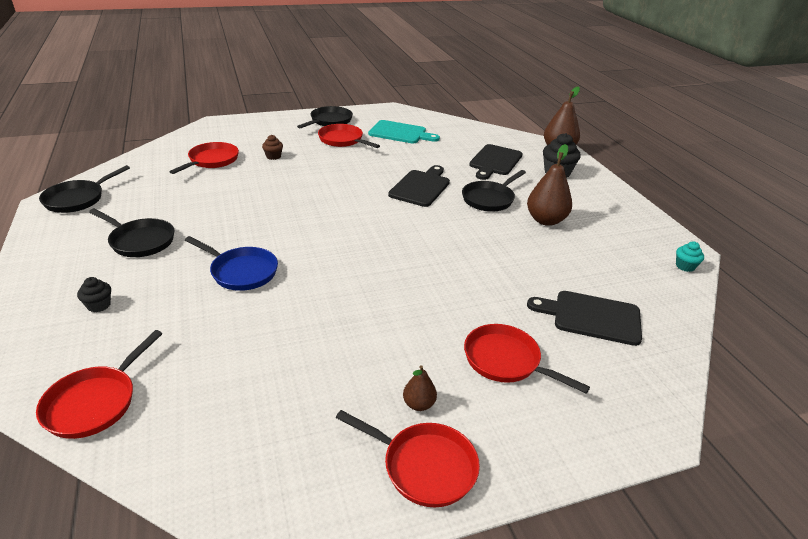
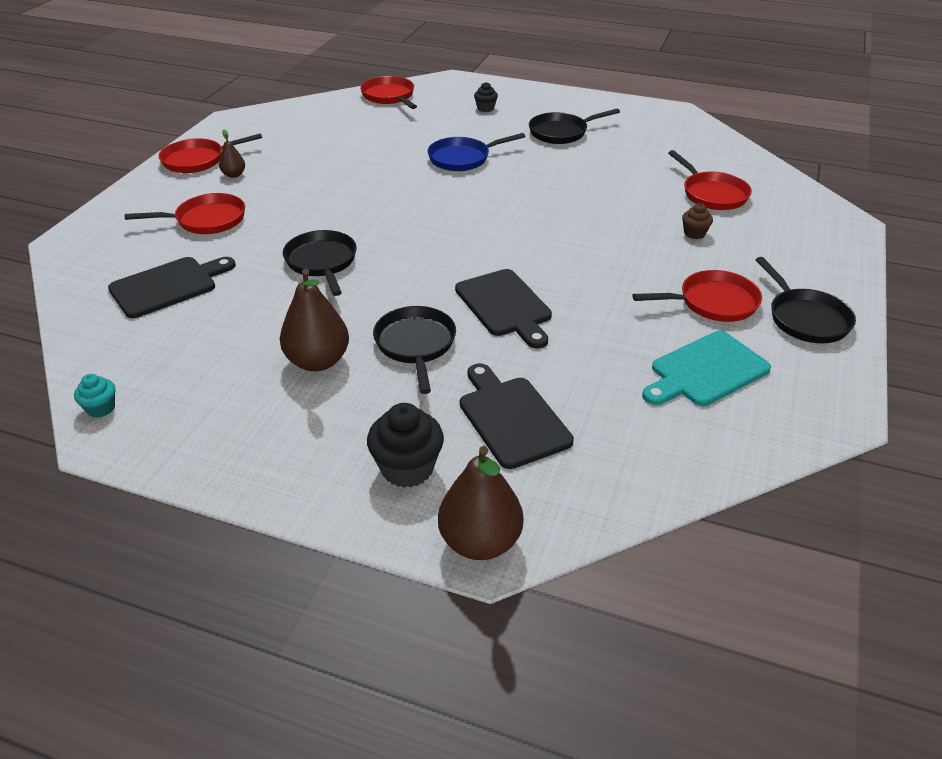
camera: 130 degrees right, 5 degrees up
(77, 199) = (670, 121): black pan -> black pan (322, 262)

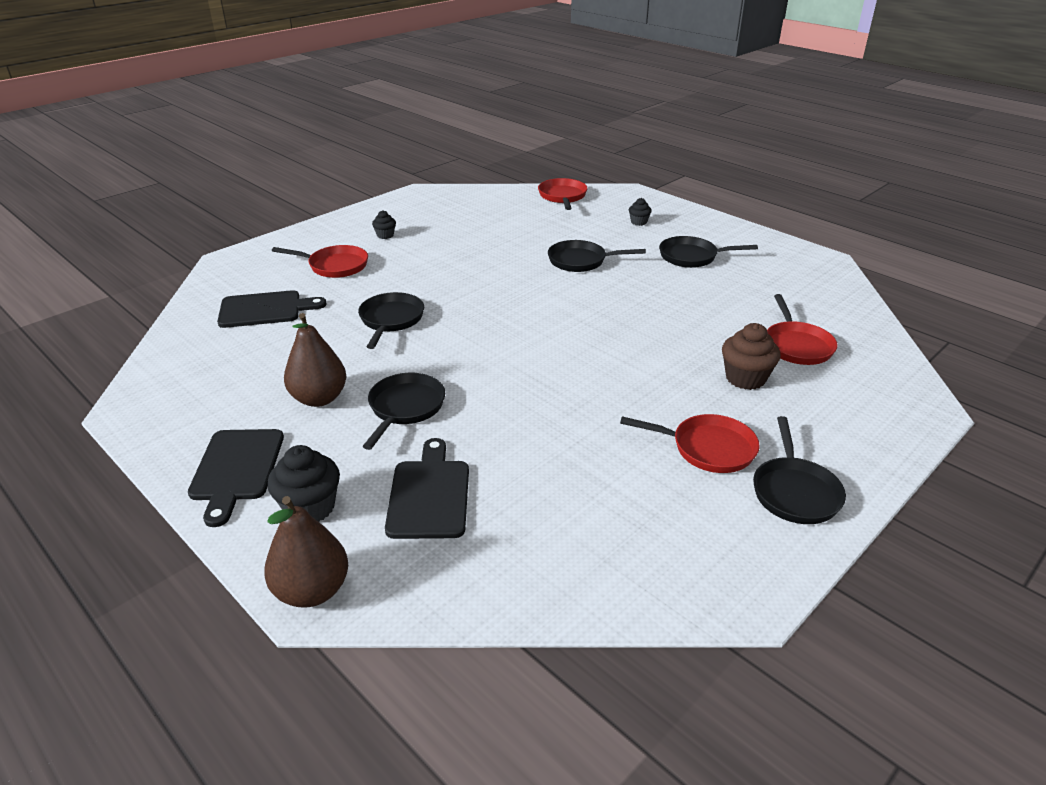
camera: 25 degrees right, 5 degrees down
(101, 408) = (143, 388): turquoise cupcake -> none
(197, 160) = (368, 218): red pan -> none
(234, 175) = (385, 235): brown pear -> black cupcake
(462, 158) = (581, 261): blue pan -> black pan
(505, 306) = (508, 396): black cutting board -> black cutting board (236, 469)
(694, 233) = (745, 378): brown cupcake -> brown cupcake, size x1.79
(705, 371) = (644, 510): turquoise cutting board -> none

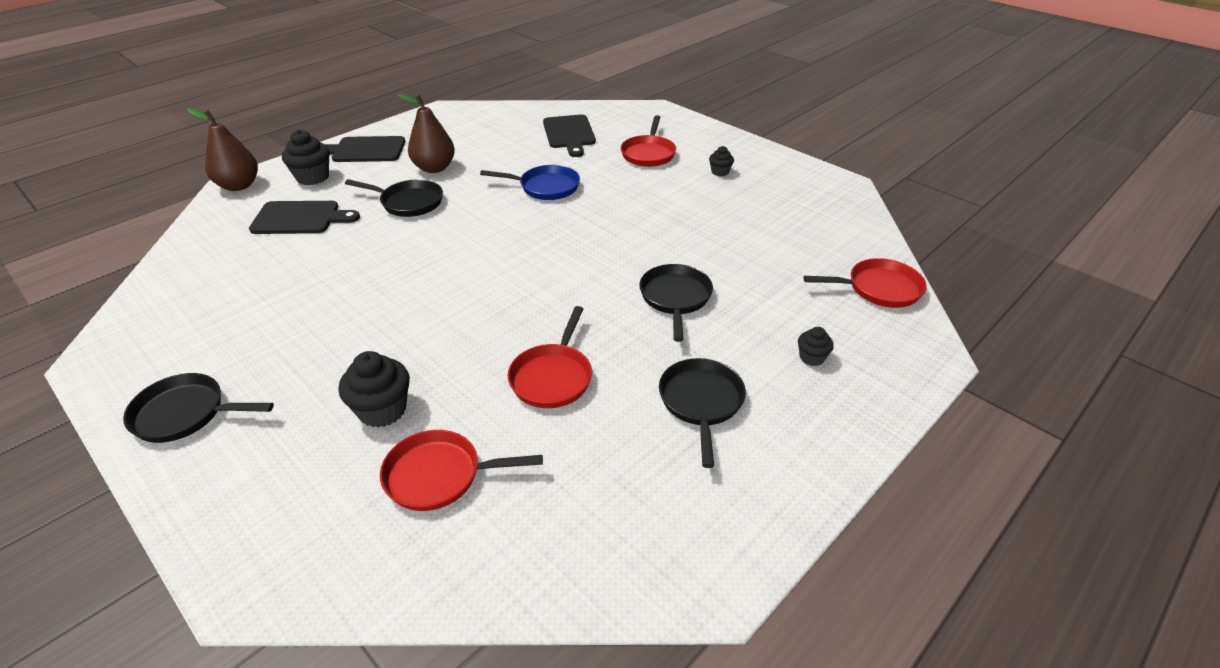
camera: 90 degrees right, 5 degrees up
(391, 320) = (545, 187): black pan -> blue pan
(708, 448) = (278, 363): red pan -> red pan (553, 377)
(745, 378) = (382, 410): brown cupcake -> black cupcake

